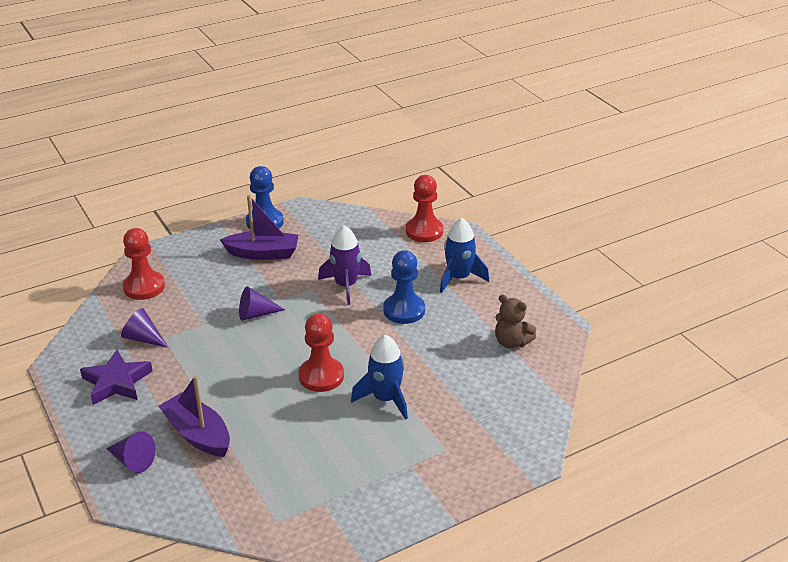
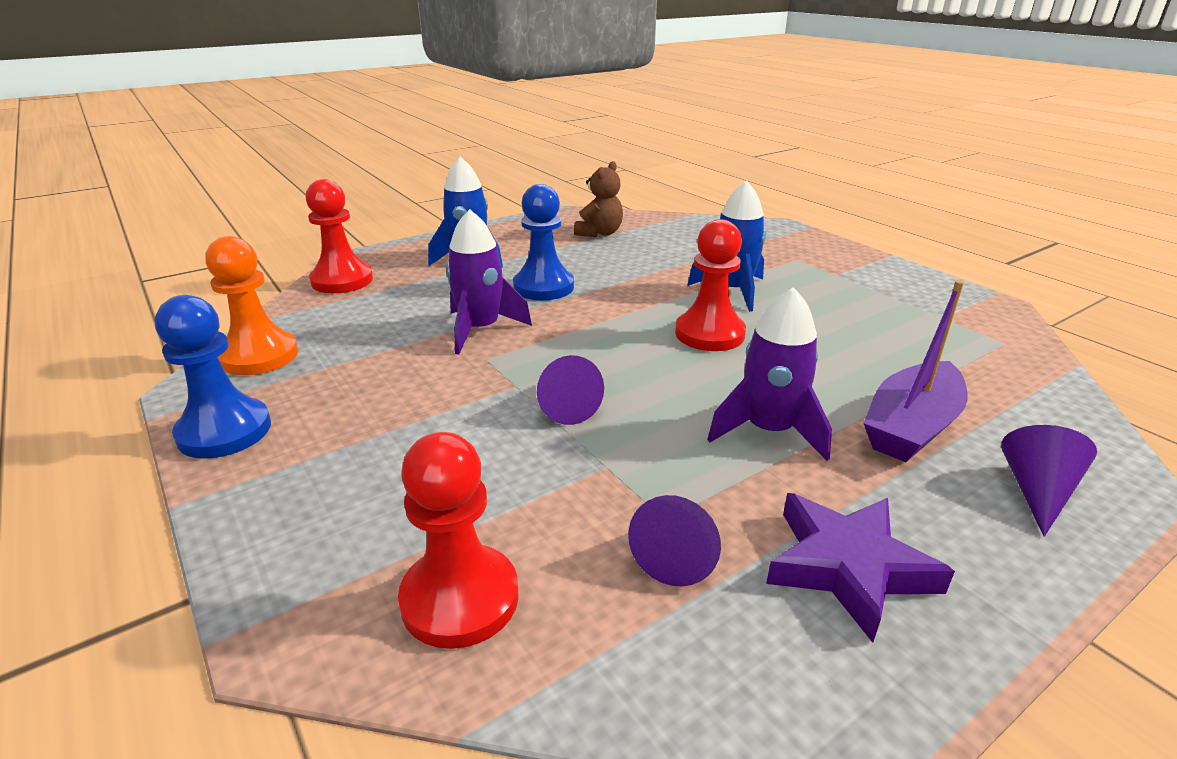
camera: 95 degrees left, 5 degrees down
(212, 380) = (768, 431): none -> purple rocket
(263, 253) = (355, 420): purple boat -> none
(330, 219) = (259, 356): none -> orange pawn

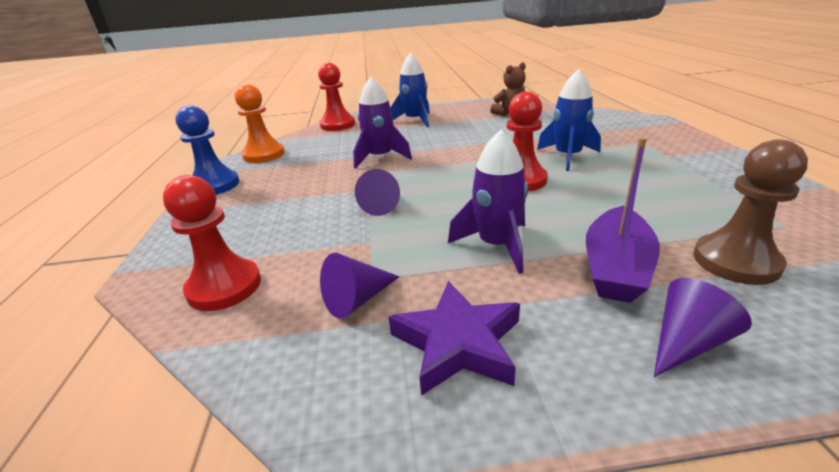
camera: 30 degrees right, 0 degrees up
(543, 287) = (441, 140): blue pawn -> none
(911, 427) = (616, 268): purple boat -> purple boat turned 45 degrees counterclockwise
(1000, 392) = (735, 261): none -> brown pawn

